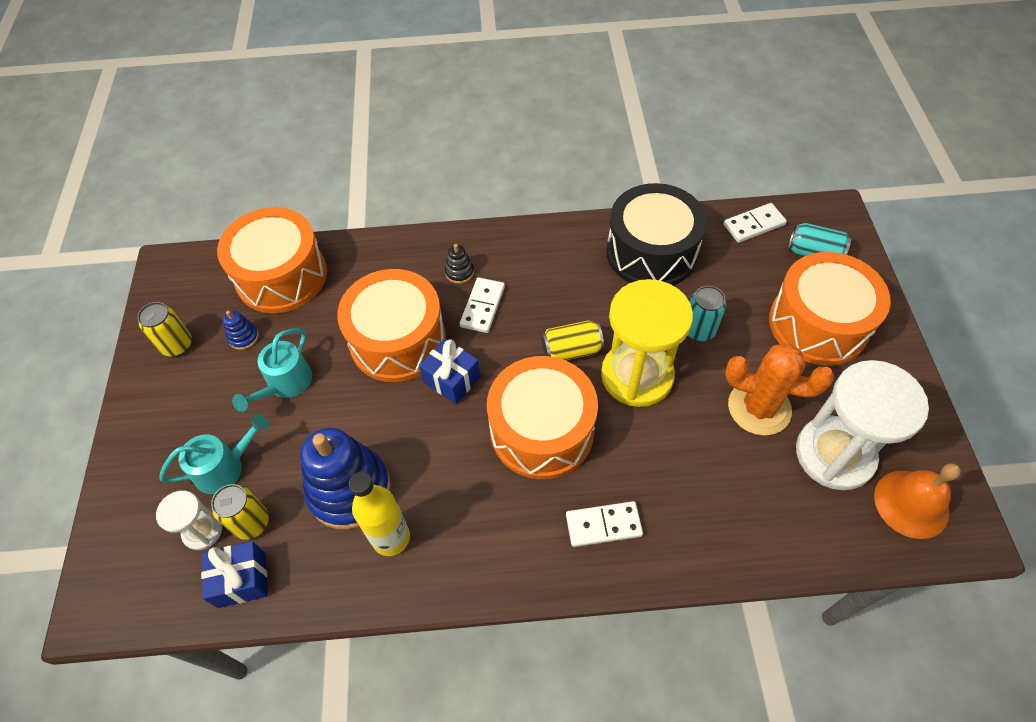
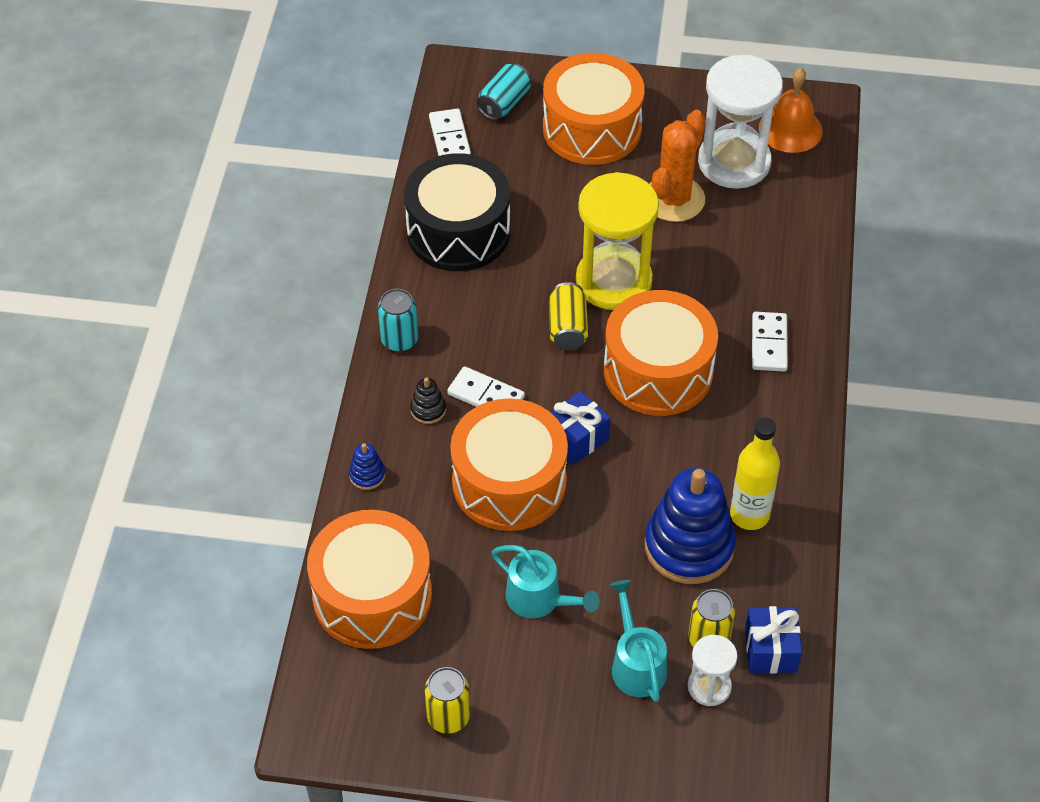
camera: 80 degrees left, 5 degrees down
(243, 337) = (458, 641): blue stacking toy -> blue stacking toy (367, 475)
(699, 330) = (572, 219): turquoise can -> turquoise can (399, 340)

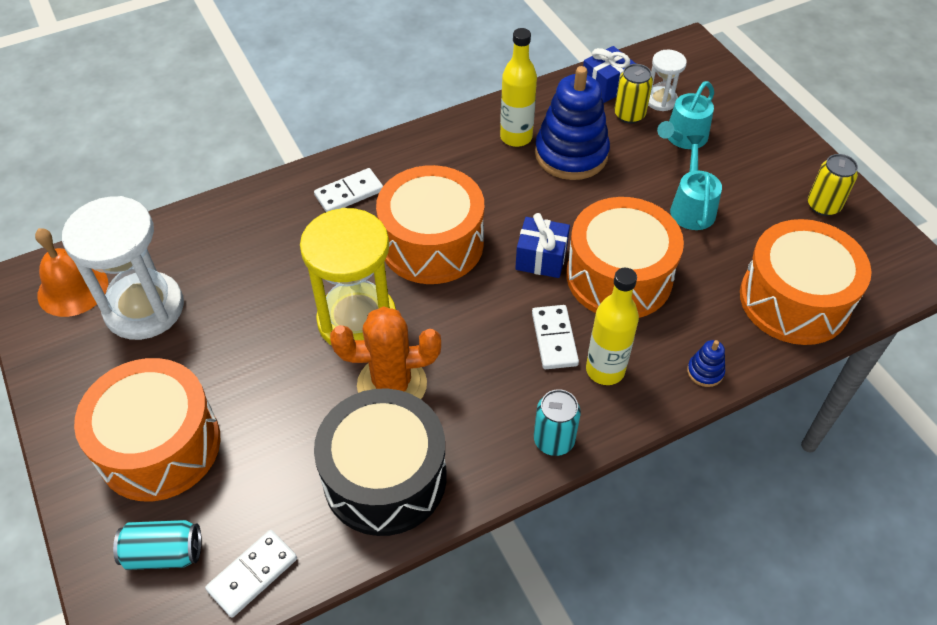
camera: 125 degrees left, 0 degrees up
(428, 410) = (605, 370): black stacking toy -> yellow bottle
(567, 328) = (435, 324): yellow can -> none
(674, 199) = (223, 328): orange cactus -> orange cactus (392, 384)

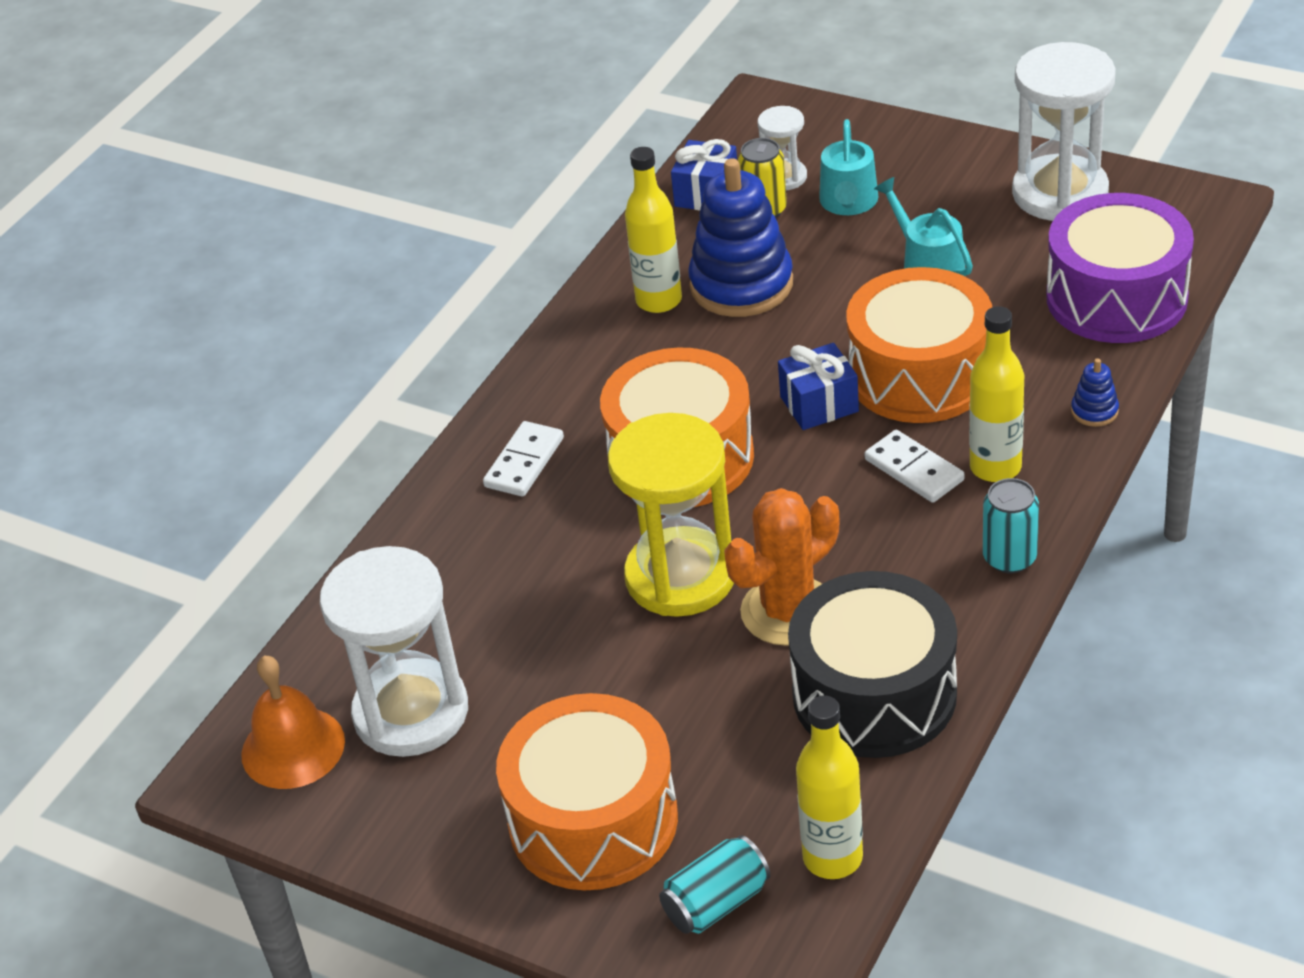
camera: 30 degrees left, 10 degrees down
(252, 574) = (832, 858): white domino -> yellow bottle
(794, 300) = (1116, 297): orange drum -> purple drum
(823, 205) = (1060, 193): yellow can -> white hourglass

